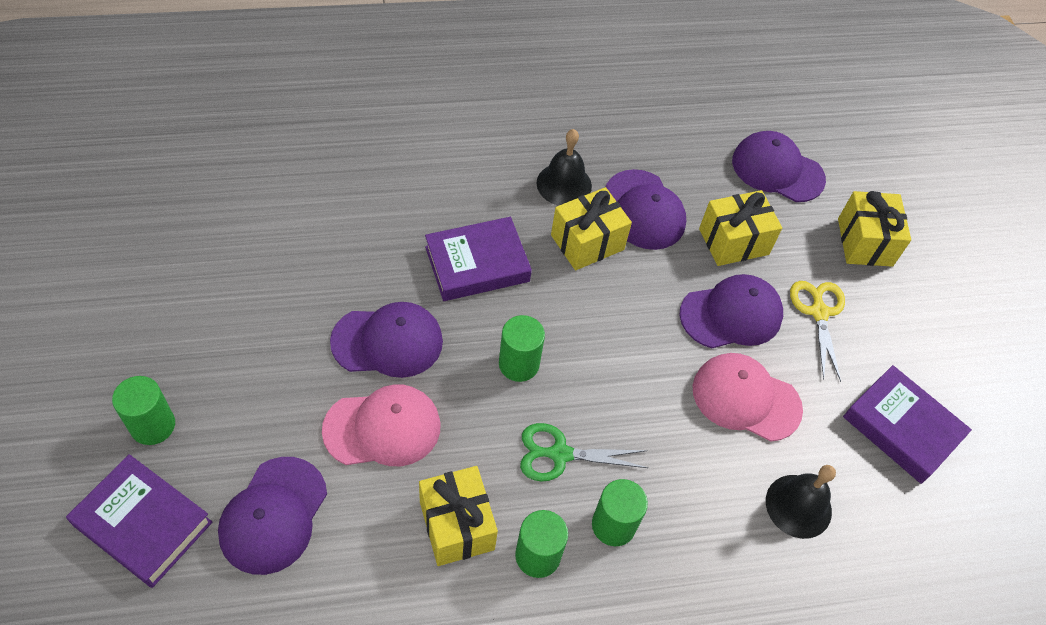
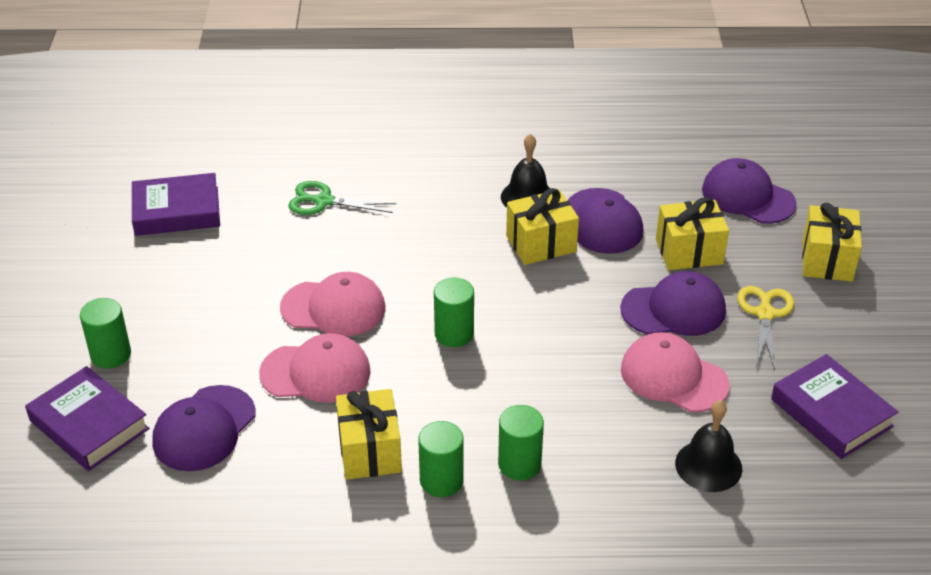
camera: 15 degrees right, 15 degrees down
(387, 341) = (333, 308): purple cap -> pink cap
(477, 264) = (430, 254): purple book -> purple book (177, 211)
(560, 454) = (479, 405): green scissors -> green scissors (324, 201)

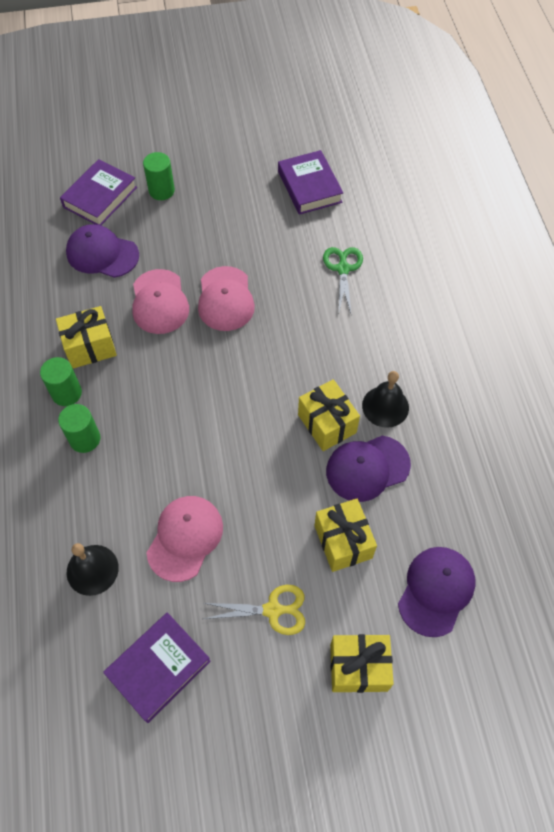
camera: 80 degrees right, 20 degrees up
(454, 334) = (210, 378): green cylinder -> none
(673, 309) = (265, 533): purple cap -> none

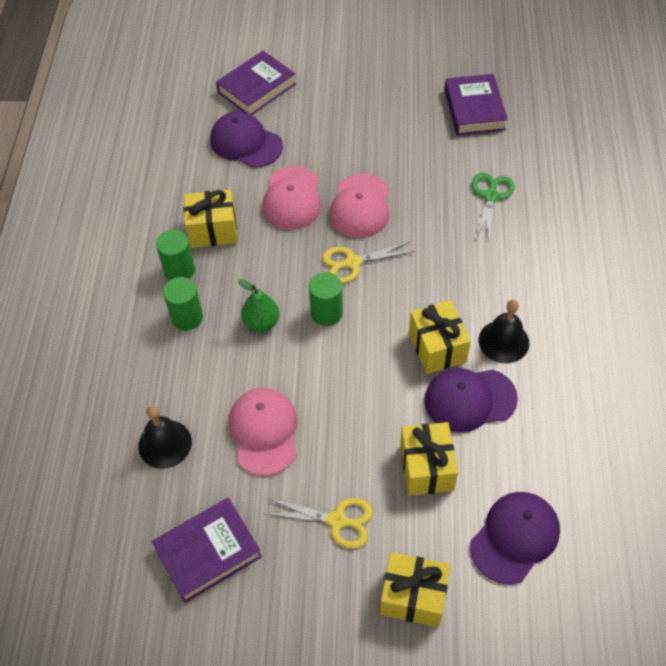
camera: 15 degrees right, 5 degrees down
(158, 431) = (261, 323): none -> green pear
(161, 190) = (320, 91): green cylinder -> green cylinder (326, 313)
(185, 538) = (264, 432): pink cap -> pink cap turned 45 degrees counterclockwise
(231, 355) = (353, 263): none -> yellow scissors

